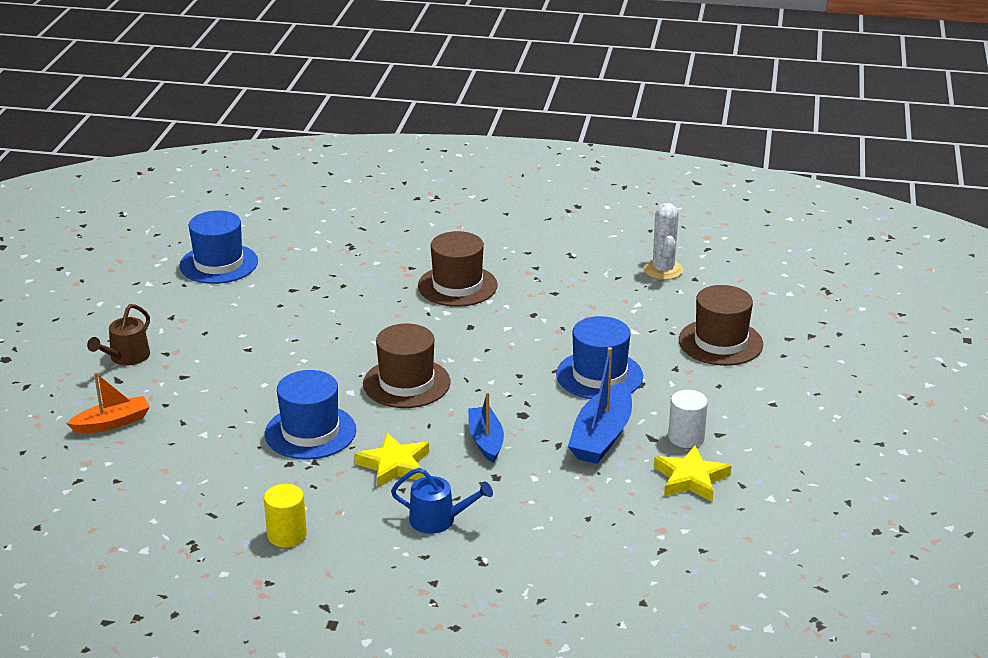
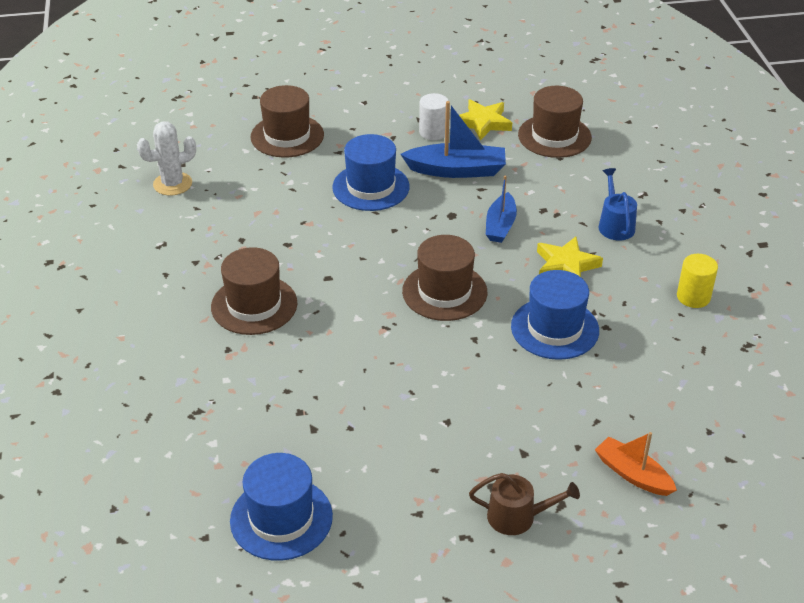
camera: 110 degrees left, 10 degrees up
(486, 440) = (500, 225): blue boat -> blue boat turned 45 degrees counterclockwise
(636, 527) = (554, 136): none -> brown hat

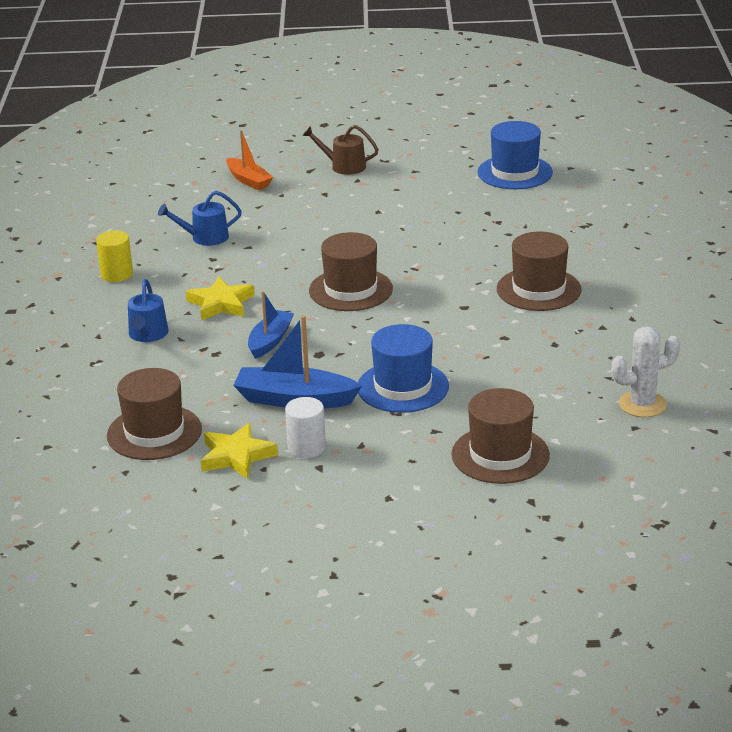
camera: 170 degrees left, 10 degrees down
(554, 328) = (260, 259): blue hat -> none
(631, 359) = (205, 237): none -> blue watering can

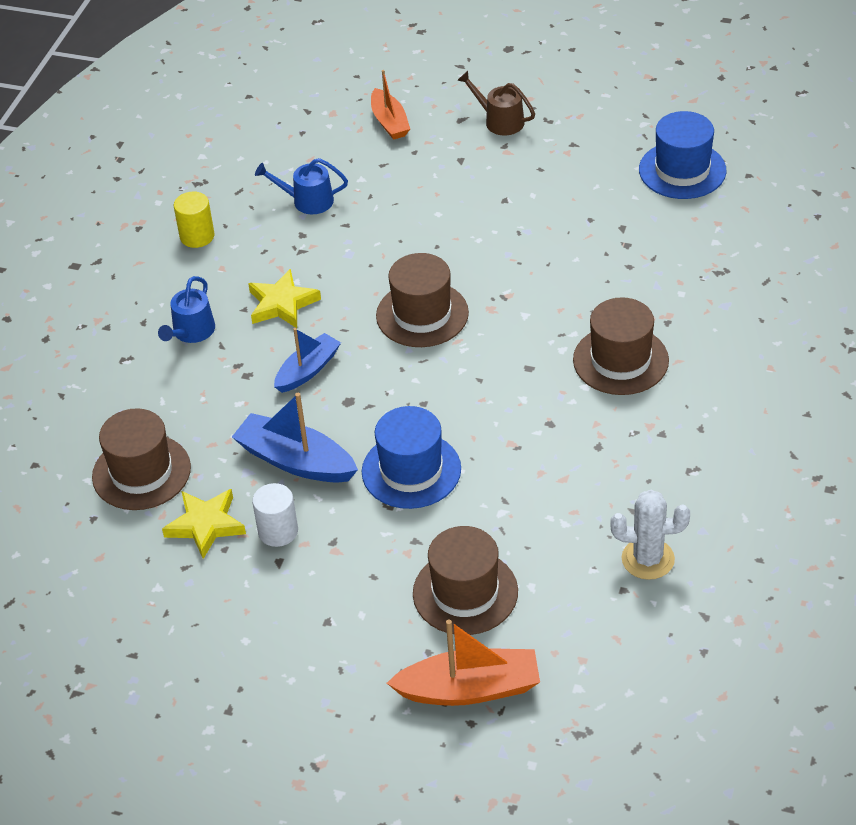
camera: 20 degrees right, 15 degrees up
(544, 516) = (470, 689): none -> orange boat

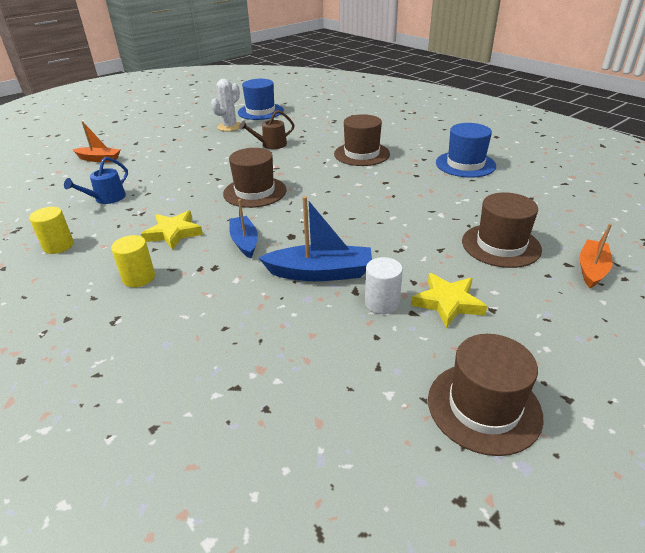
camera: 60 degrees left, 10 degrees down
(141, 472) = (246, 355): brown hat -> brown hat (484, 407)
(191, 332) = (139, 278): blue watering can -> yellow cylinder
(205, 525) = (341, 338): yellow star -> yellow star (447, 303)
(295, 461) = (320, 273): blue boat -> blue boat turned 150 degrees counterclockwise
(411, 470) = (377, 232): blue hat -> blue hat (465, 164)
(470, 689) = (591, 269): orange boat -> orange boat, size x0.66
(500, 121) = (156, 135): brown watering can -> brown watering can (271, 145)
(648, 559) = (512, 185): white cactus -> white cactus (230, 127)

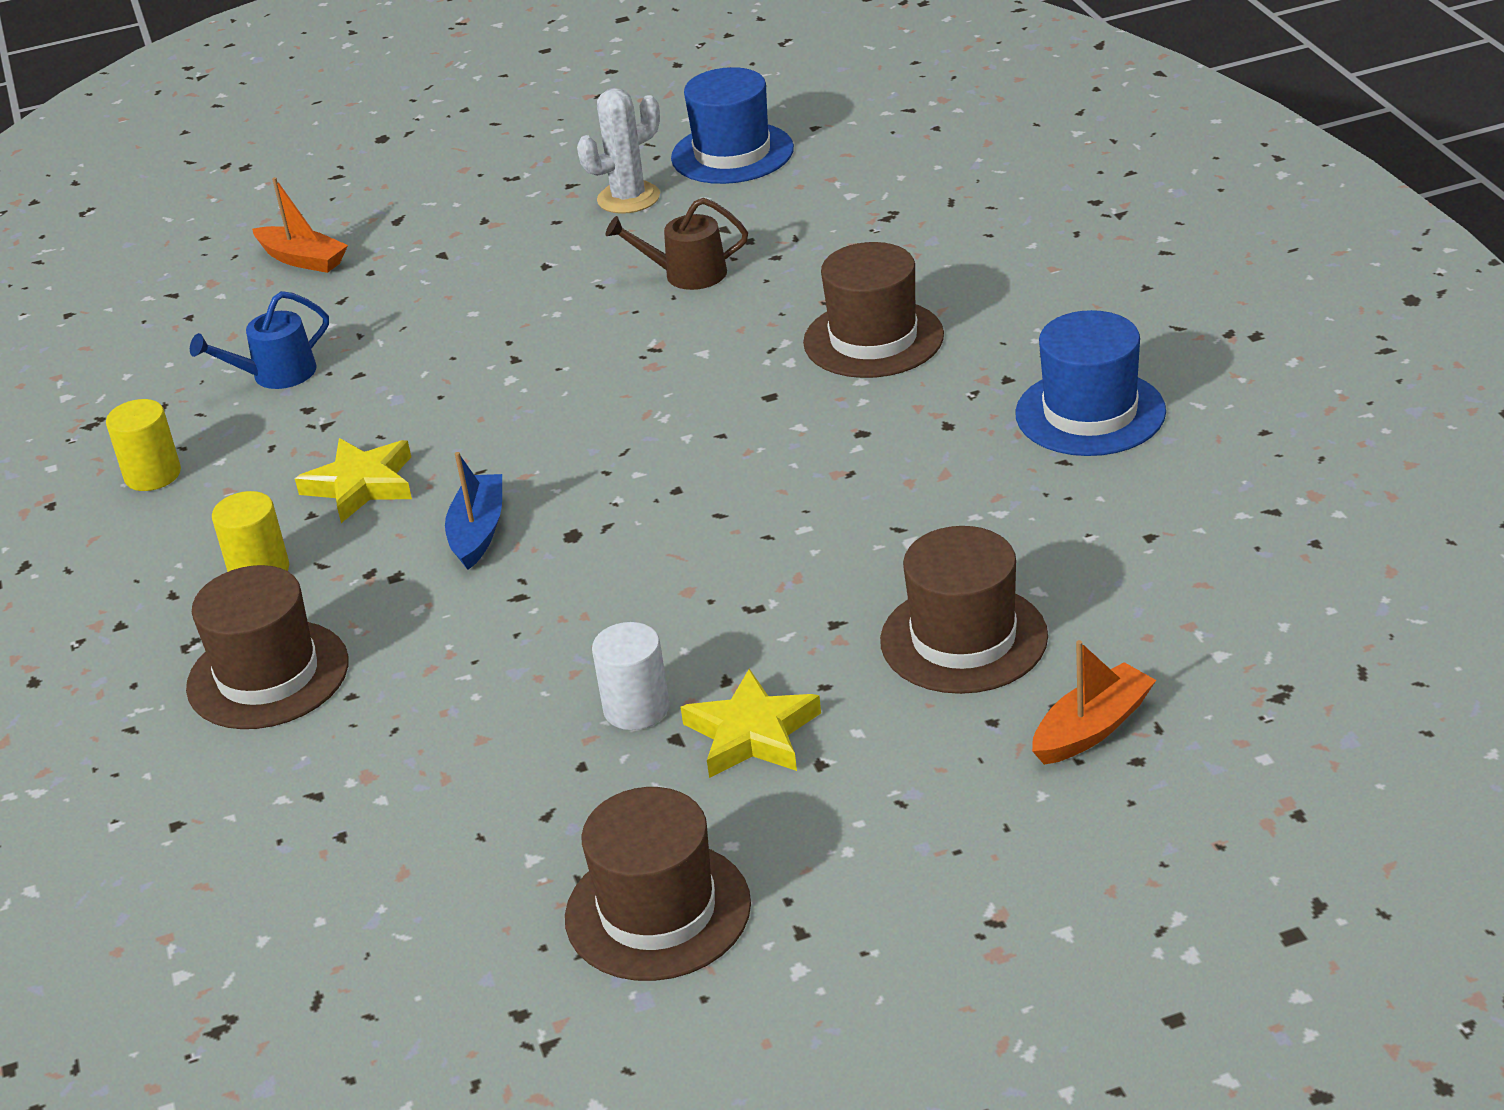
camera: 25 degrees right, 0 degrees up
(255, 192) = (569, 410): brown hat -> brown hat (268, 675)
(320, 273) = (572, 626): blue boat -> none

